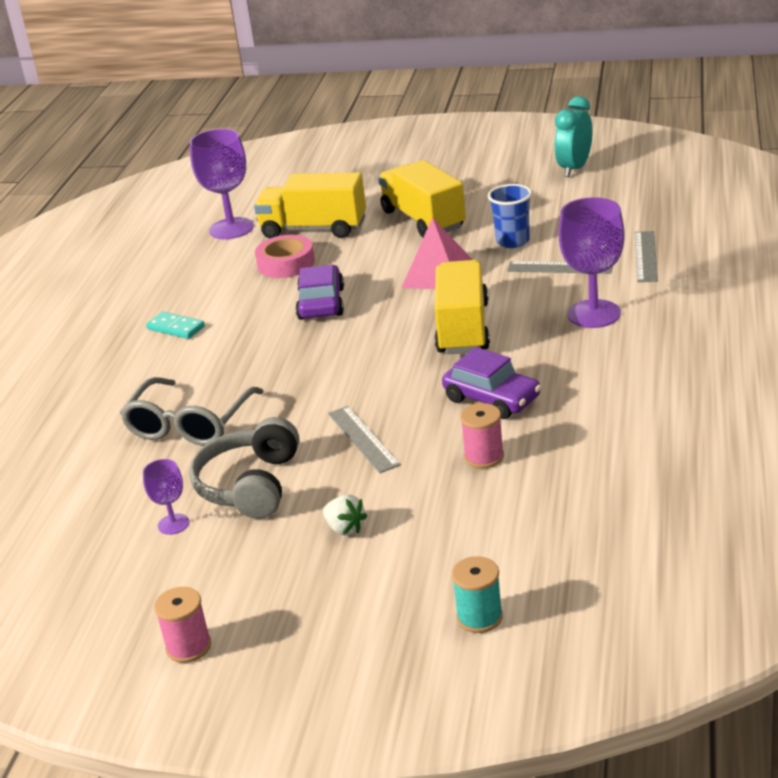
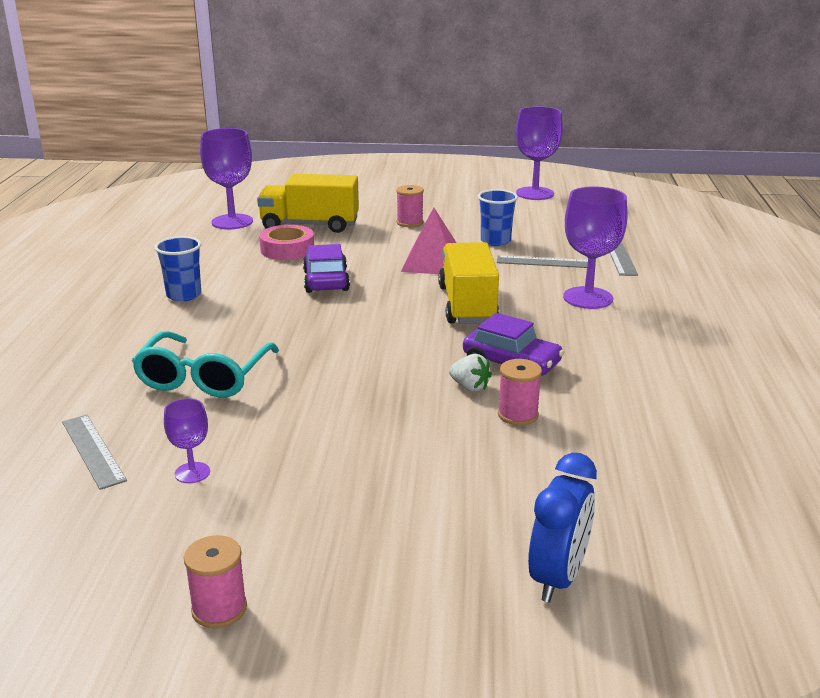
camera: 10 degrees left, 5 degrees down
(175, 328) = (184, 295): turquoise domino -> blue cup
(190, 424) = (204, 377): grey glasses -> turquoise glasses
(250, 485) = (274, 436): grey headphones -> none
(345, 528) = (385, 480): white strawberry -> white strawberry (469, 387)
(363, 439) = (388, 395): grey ruler -> grey ruler (93, 450)
(423, 220) = (410, 223): yellow truck -> pink spool
(479, 617) = (558, 577): turquoise spool -> blue clock
(574, 169) = (535, 193): turquoise clock -> purple goblet

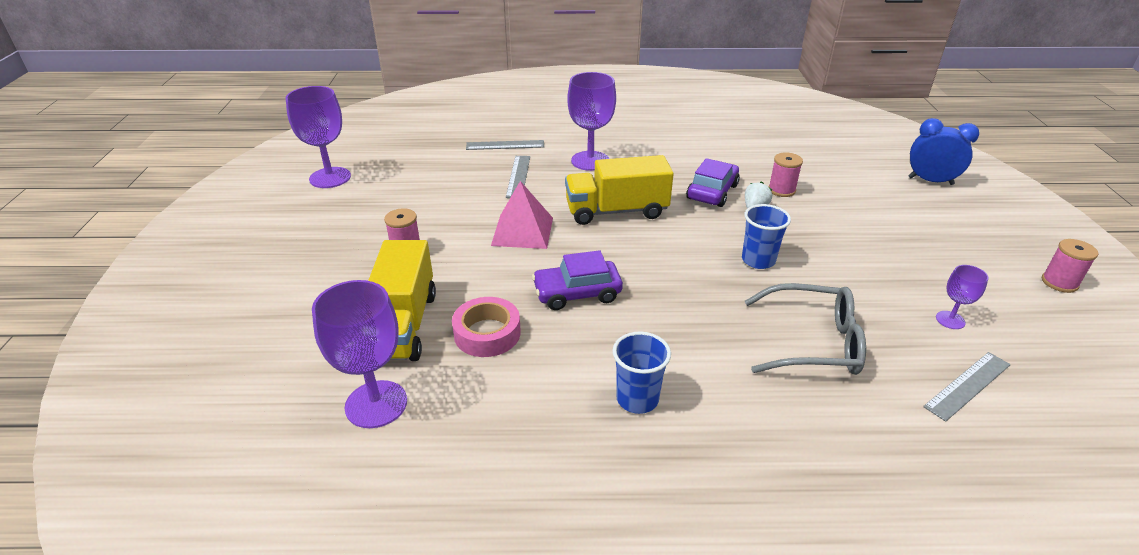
camera: 95 degrees left, 10 degrees up
(204, 377) = (813, 342): turquoise glasses -> grey glasses
(495, 241) = (467, 199): blue cup -> blue cup (758, 260)

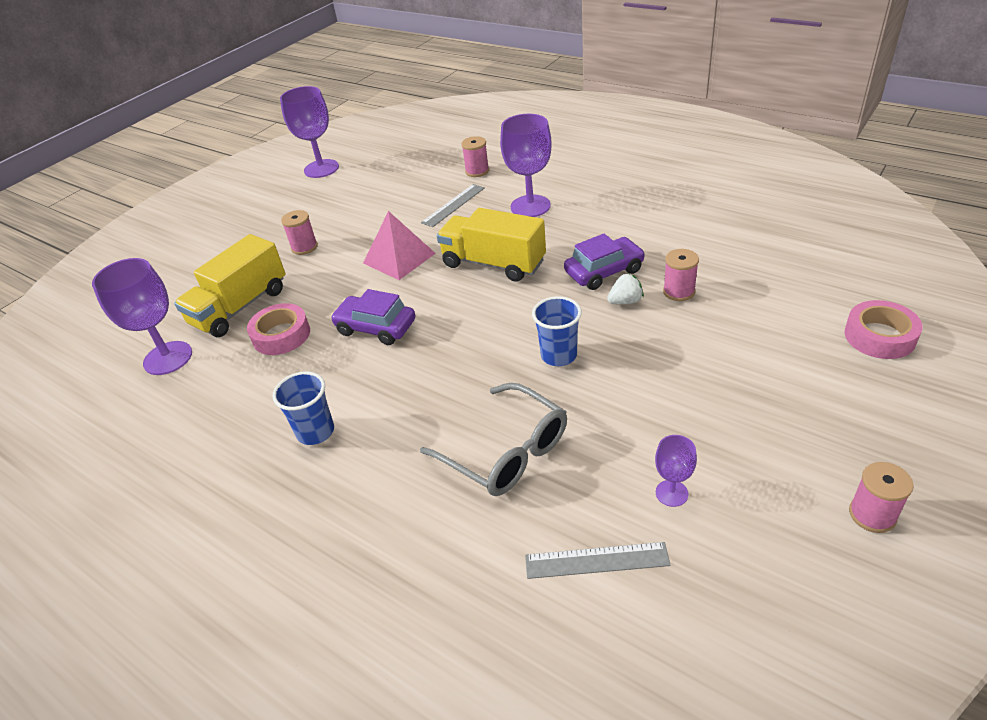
camera: 40 degrees right, 5 degrees up
(505, 145) = (477, 171): grey ruler -> pink spool
(930, 181) = (879, 336): blue clock -> pink tape

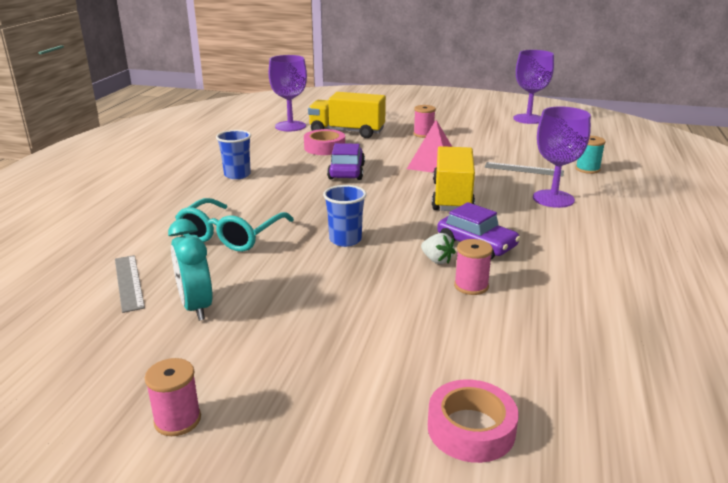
camera: 65 degrees right, 15 degrees down
(477, 171) = (587, 169): pink spool -> turquoise spool
(506, 451) = (230, 235): grey glasses -> turquoise glasses
(671, 493) = (196, 307): purple goblet -> turquoise clock

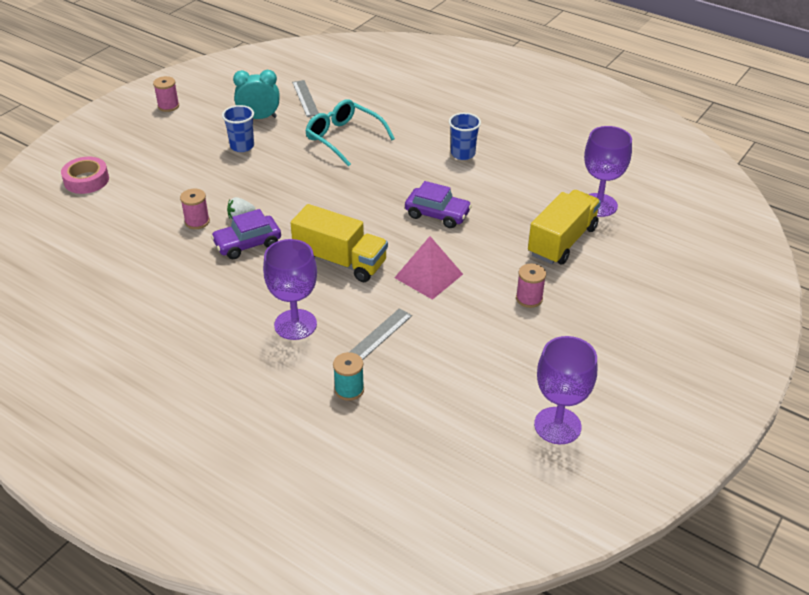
camera: 110 degrees right, 15 degrees up
(129, 282) = (305, 98): grey ruler -> grey ruler turned 75 degrees clockwise
(324, 148) = (513, 215): pink tape -> none
(345, 240) = (301, 185): blue cup -> blue cup (242, 146)

